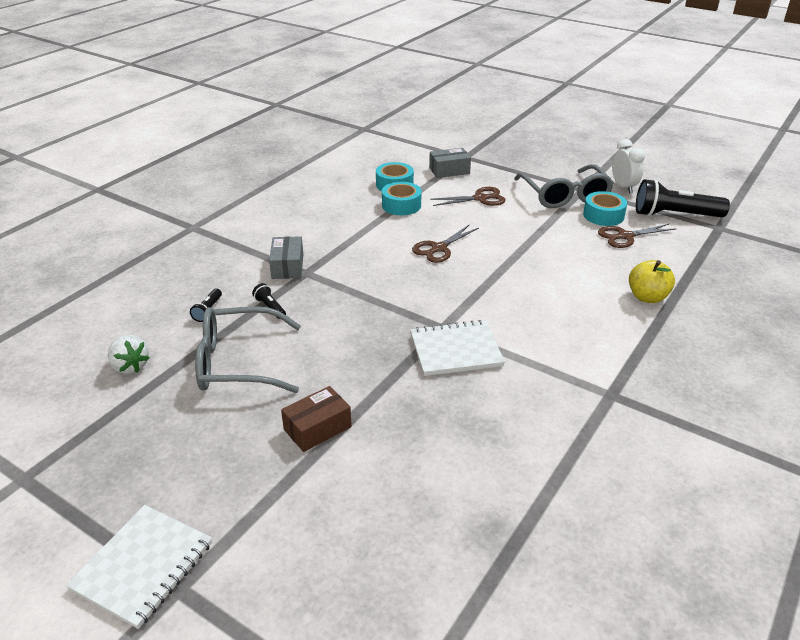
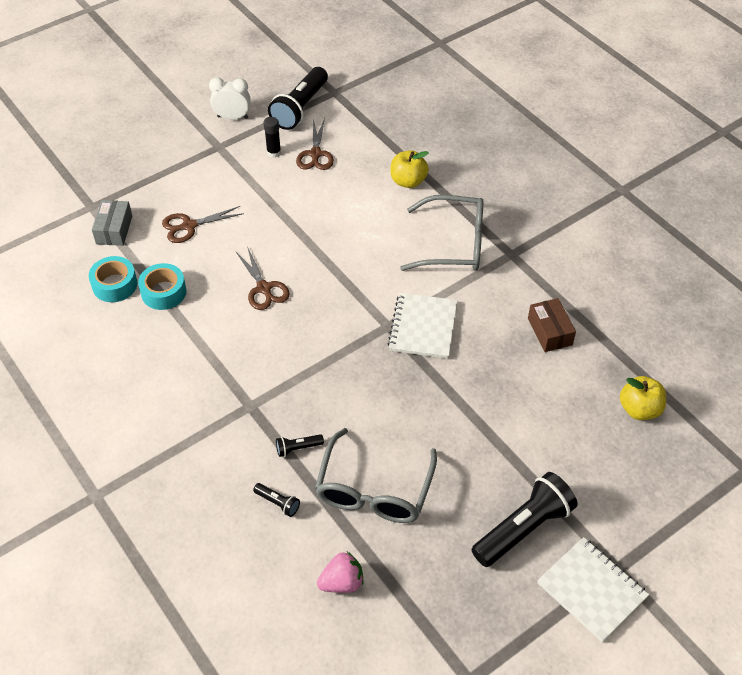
camera: 70 degrees left, 15 degrees up
(130, 366) = (342, 582): white strawberry -> pink strawberry
(218, 484) = (523, 528): none -> black flashlight
(287, 266) = (230, 419): grey box -> none
(317, 428) = (483, 447): brown box -> brown box (549, 332)
(439, 568) = (639, 409): none -> yellow apple
(480, 198) = (189, 226): brown scissors -> brown scissors turned 120 degrees counterclockwise
(565, 196) = (223, 163): grey glasses -> grey glasses (454, 244)
(603, 215) = (274, 152): turquoise tape -> black glue stick

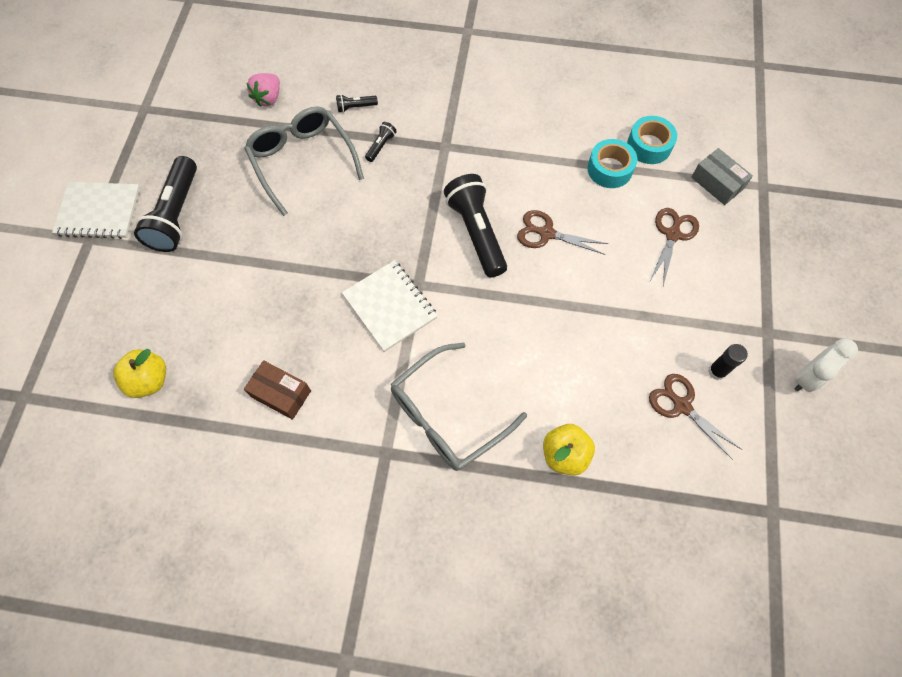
camera: 135 degrees right, 15 degrees up
(300, 108) = (771, 452): black flashlight -> black flashlight (476, 232)

